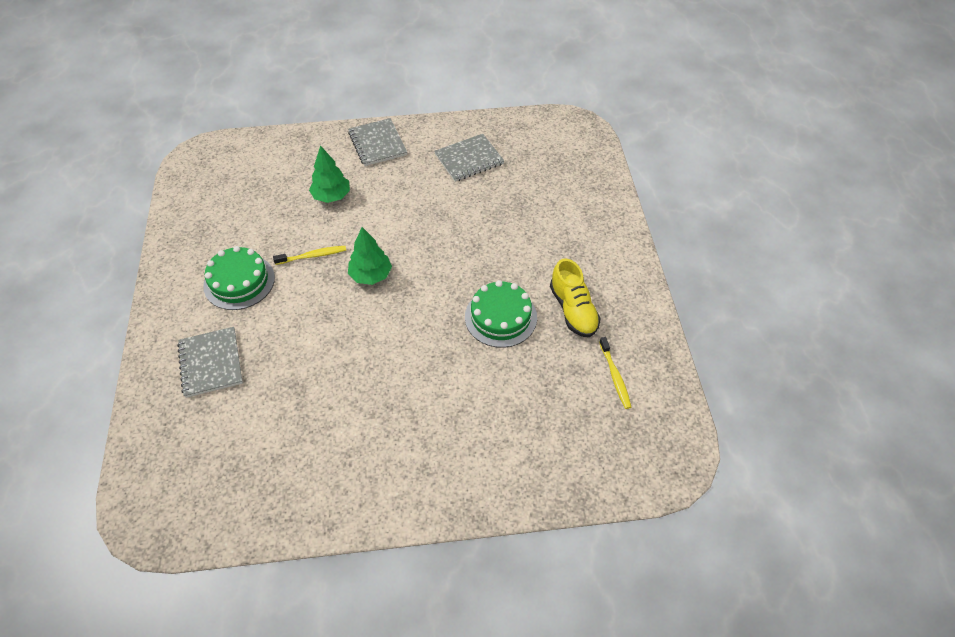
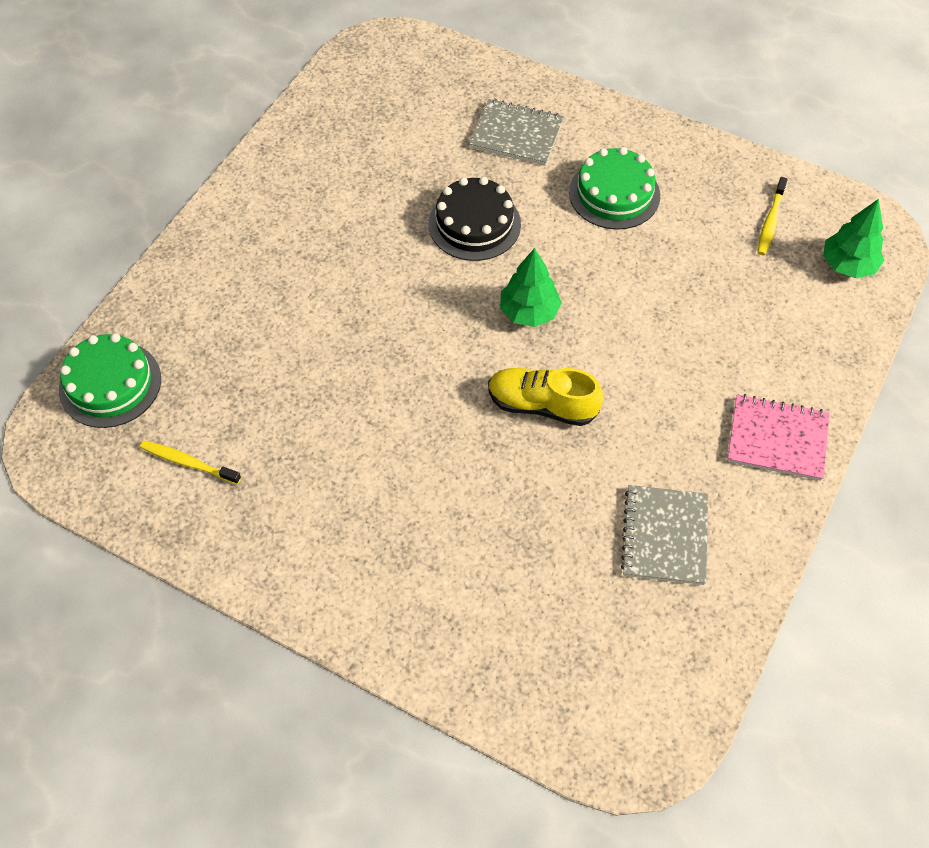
camera: 125 degrees right, 5 degrees up
(312, 256) = (604, 272): yellow toothbrush -> yellow toothbrush (770, 221)
(316, 341) = (474, 224): none -> black cake
(331, 196) = (699, 336): green tree -> green tree (848, 265)
(377, 143) = (777, 439): grey notebook -> pink notebook
(500, 317) = (362, 403): green cake -> green cake (110, 384)
(573, 310) = (307, 484): yellow shoe -> yellow shoe (542, 405)

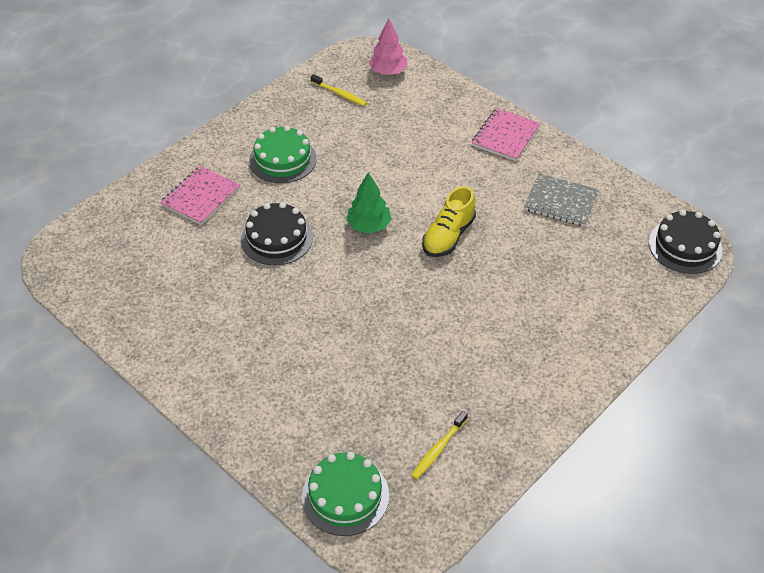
camera: 75 degrees left, 10 degrees down
(516, 134) = (201, 197): grey notebook -> pink notebook
(633, 730) = (685, 246): none -> black cake
(848, 265) = (388, 72): green tree -> pink tree

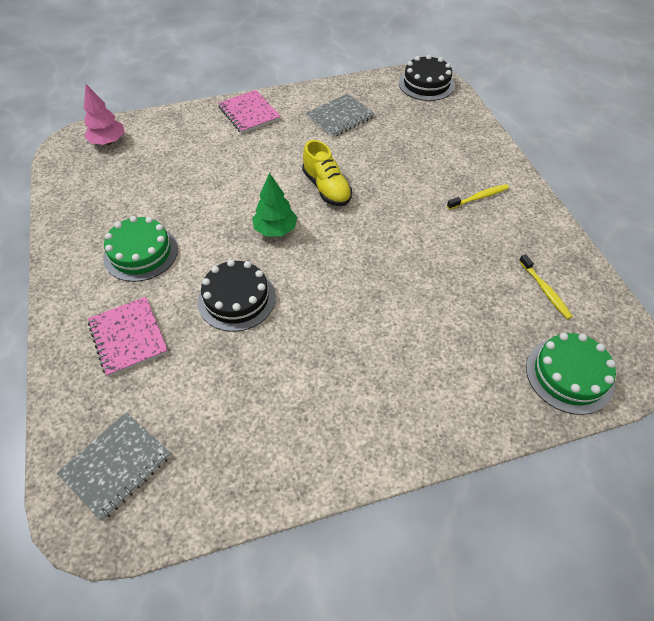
camera: 60 degrees left, 5 degrees up
(99, 247) = (116, 465): none -> grey notebook
(339, 94) = (100, 181): yellow toothbrush -> yellow toothbrush (479, 197)

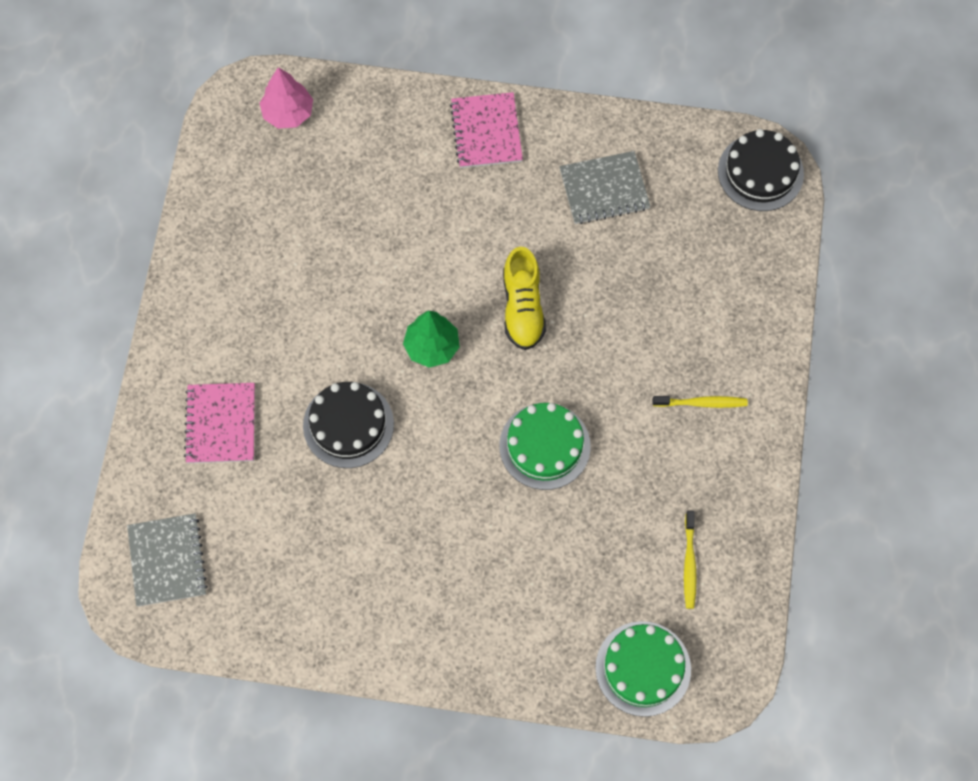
camera: 25 degrees right, 15 degrees up
(116, 465) = (167, 560): grey notebook -> grey notebook turned 75 degrees counterclockwise
(141, 253) = (269, 316): green cake -> green cake (544, 446)

